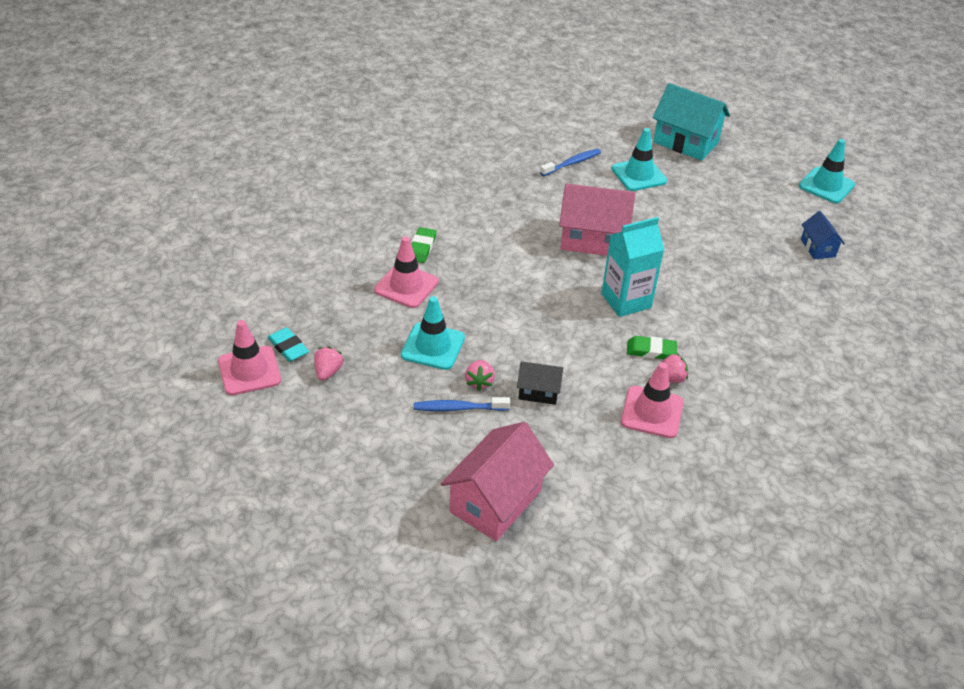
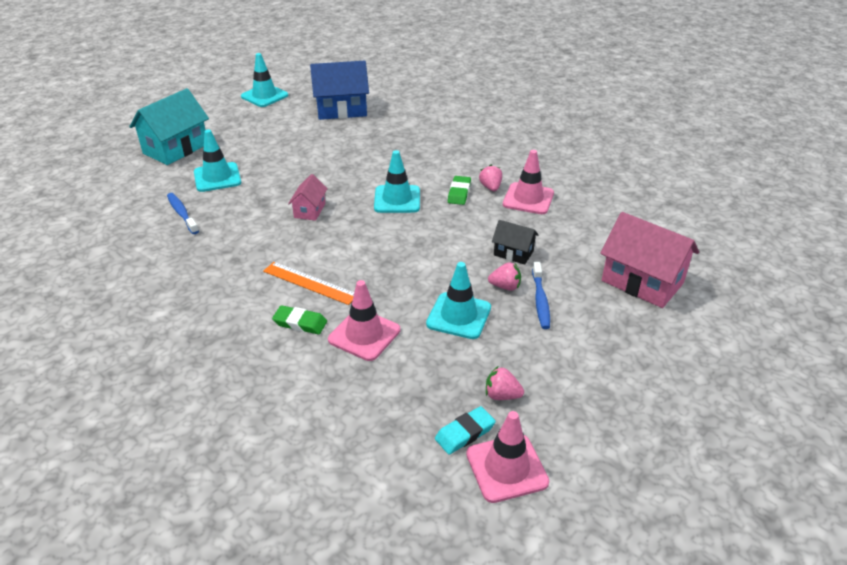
camera: 85 degrees left, 5 degrees down
(476, 249) = (310, 283): none -> orange ruler
(538, 392) = (513, 253): black house -> black house turned 75 degrees counterclockwise
(592, 240) = (310, 210): pink house -> pink house, size x0.53
(626, 300) = (397, 199): turquoise carton -> turquoise traffic cone
(818, 248) = (341, 110): blue house -> blue house, size x1.88

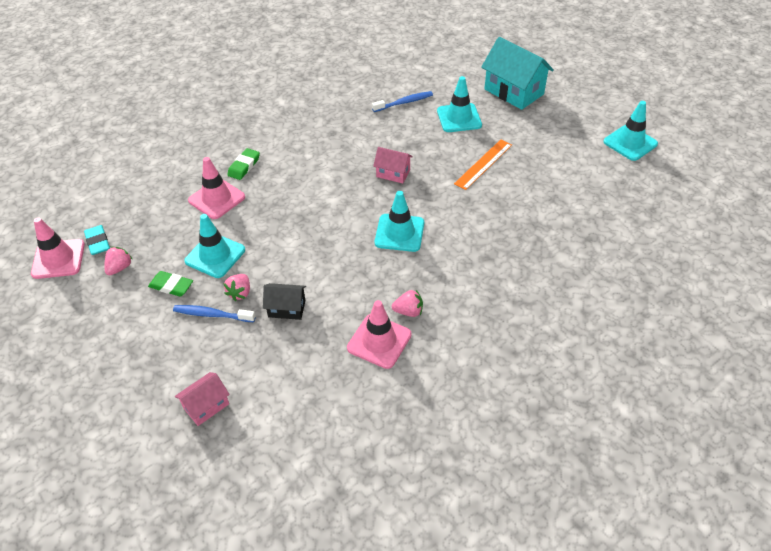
camera: 100 degrees right, 10 degrees up
(310, 283) = (289, 172): orange ruler -> orange ruler (483, 164)
(341, 110) = (598, 202): blue house -> none
(459, 193) = (402, 282): green eraser -> green eraser (171, 286)
(513, 253) = (287, 308): black house -> black house turned 60 degrees clockwise
(642, 282) = (206, 406): pink house -> pink house, size x0.53

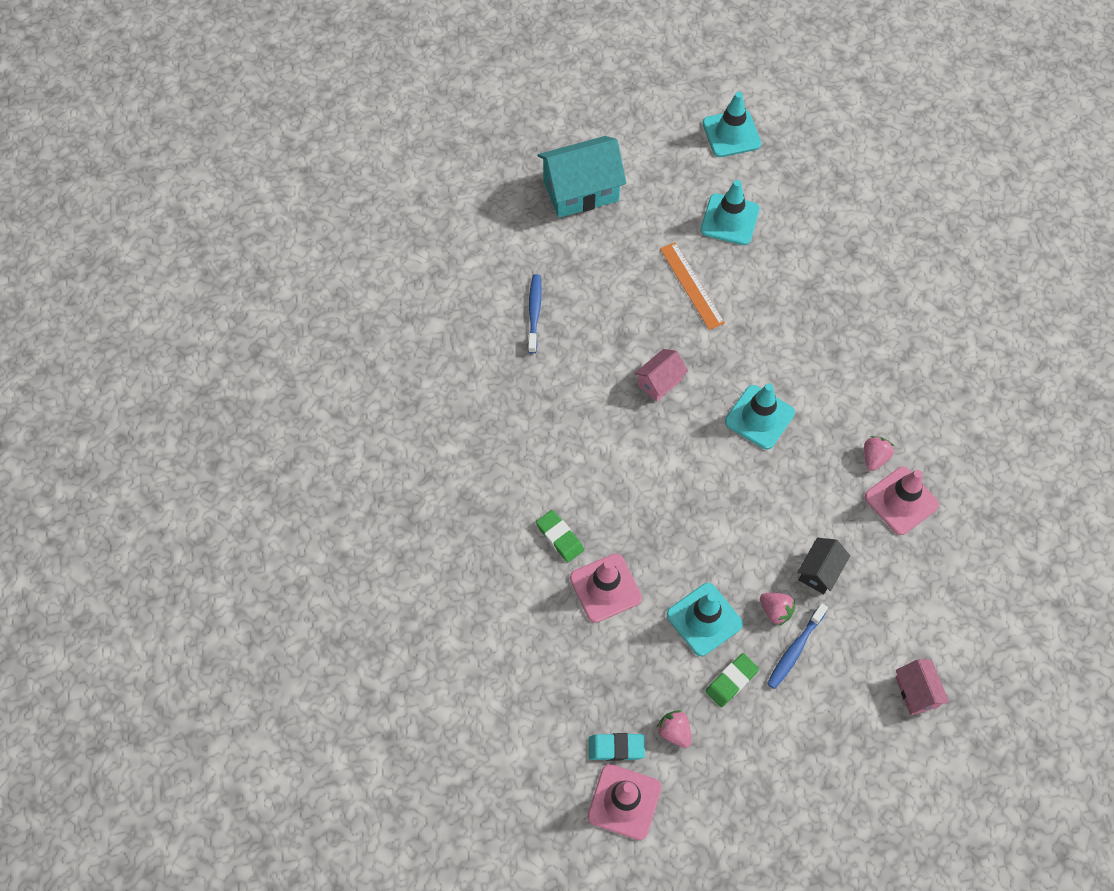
camera: 65 degrees left, 15 degrees up
(459, 118) = (597, 270): turquoise traffic cone -> turquoise traffic cone (730, 219)

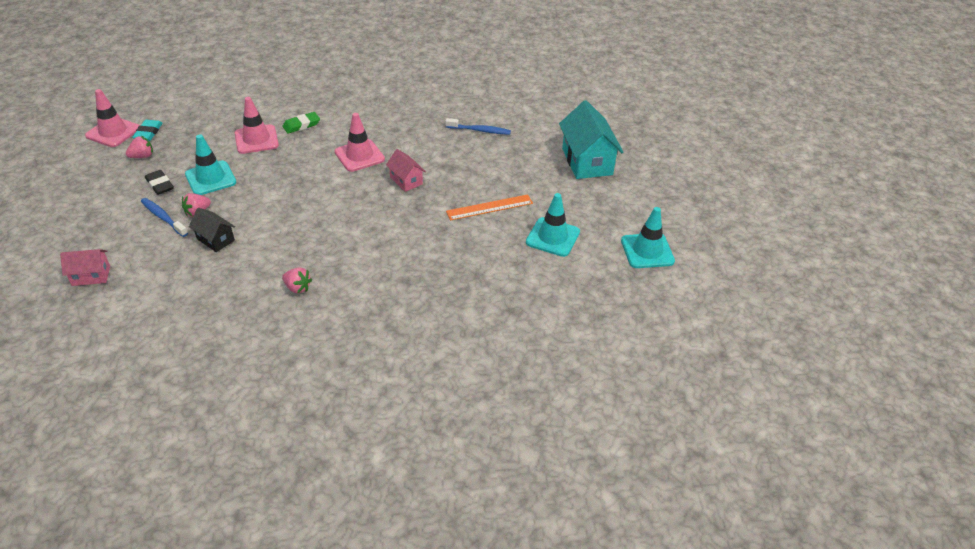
camera: 95 degrees right, 20 degrees down
(731, 681) = (160, 185): green eraser -> black eraser
(759, 417) = (358, 227): turquoise traffic cone -> none
(901, 501) = (251, 297): pink traffic cone -> pink traffic cone (359, 156)

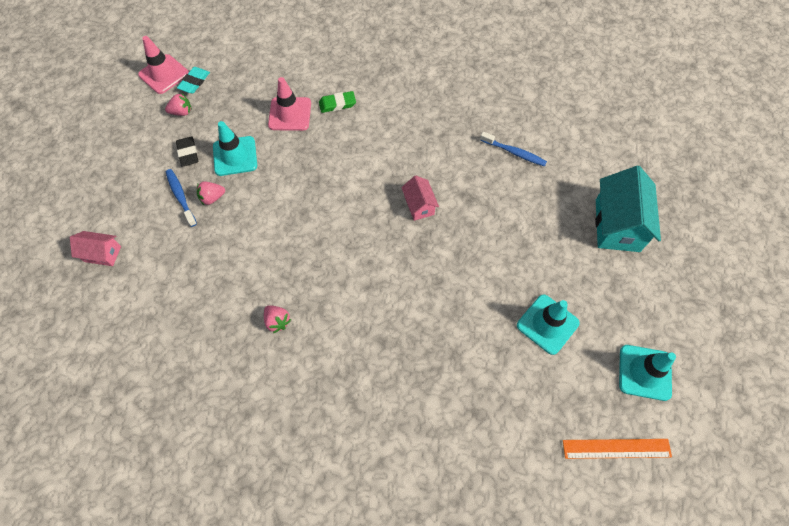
camera: 20 degrees right, 20 degrees up
(215, 239) = (219, 237): black house -> none
(359, 156) = (382, 159): pink traffic cone -> none
(489, 207) = (493, 264): orange ruler -> orange ruler (616, 448)

